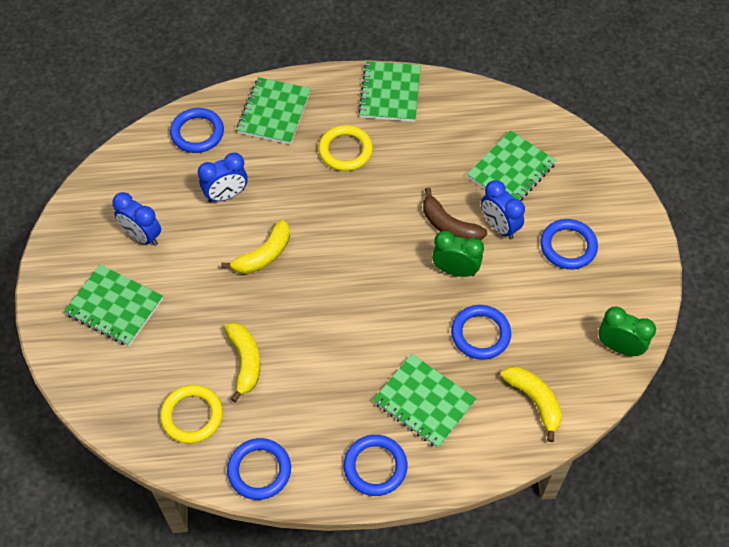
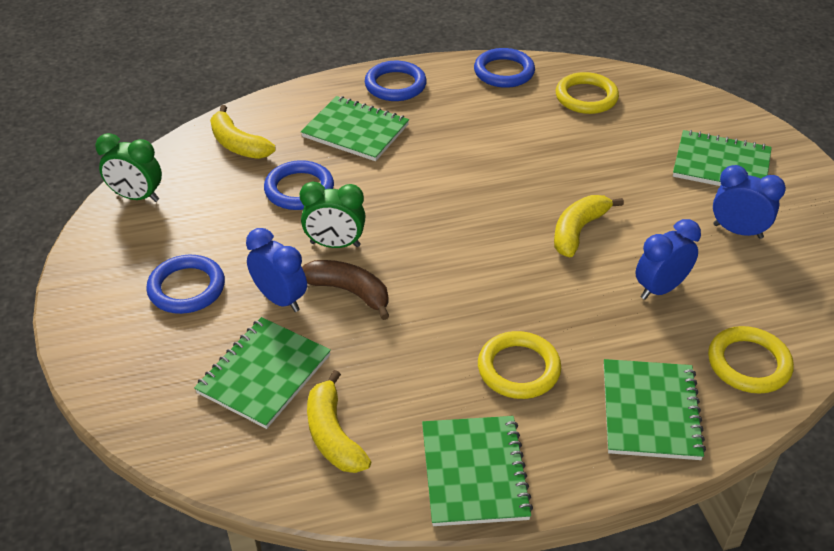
camera: 170 degrees right, 15 degrees down
(197, 133) = (748, 363): blue ring -> yellow ring
(245, 362) = (554, 139): yellow banana -> yellow banana (333, 435)

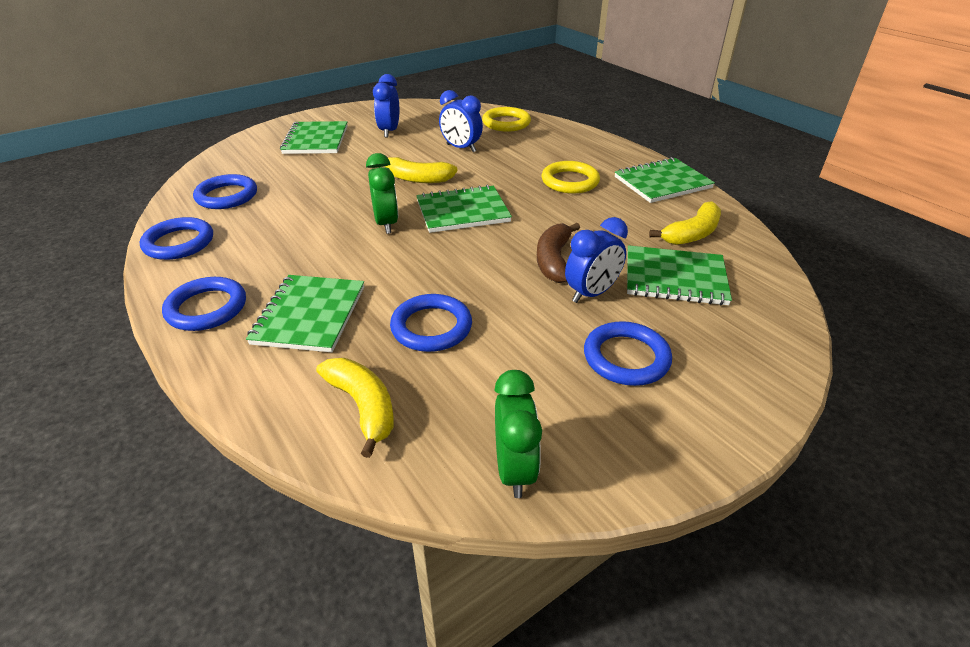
camera: 110 degrees left, 5 degrees down
(238, 144) = (363, 407): yellow banana -> yellow banana turned 60 degrees counterclockwise
(280, 299) = (591, 293): blue clock -> blue clock turned 150 degrees counterclockwise
(335, 244) = (501, 282): green clock -> green clock (386, 224)
(586, 97) = (227, 196): yellow ring -> blue ring
(650, 411) = (565, 143): green notebook -> green notebook (462, 211)

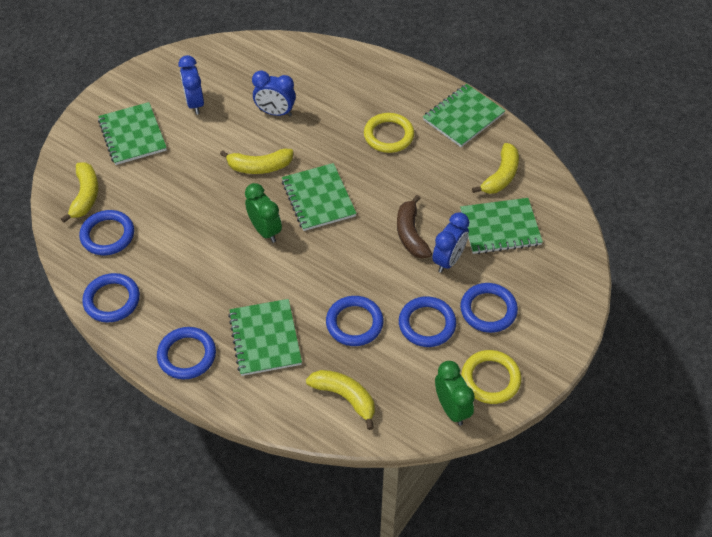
camera: 20 degrees left, 15 degrees up
(235, 167) = (85, 196): none -> yellow banana
(462, 211) = (318, 198): green notebook -> green notebook turned 75 degrees counterclockwise
(506, 123) = (298, 61): yellow ring -> yellow ring (490, 379)
(529, 352) = (427, 324): none -> blue ring

